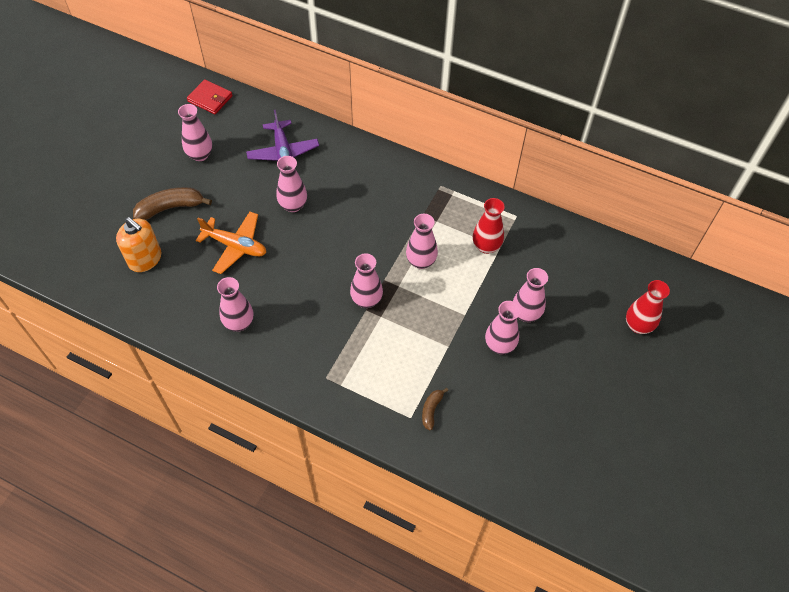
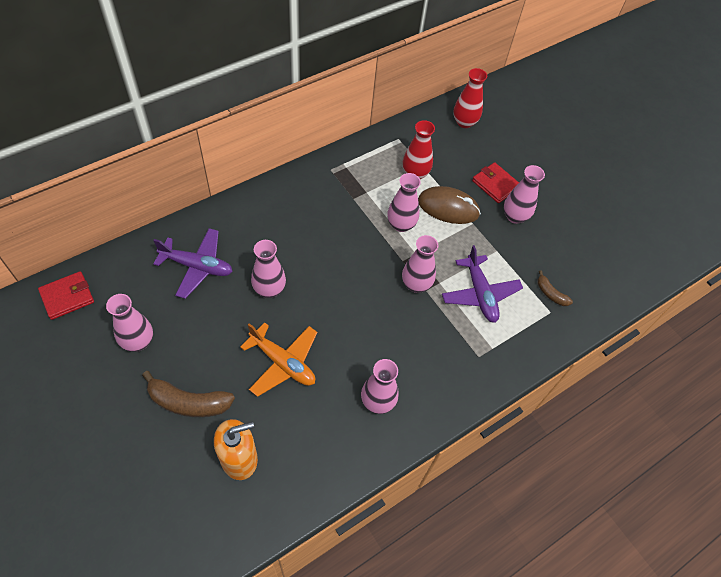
camera: 65 degrees left, 0 degrees up
(171, 208) = (188, 402): brown banana -> brown banana turned 90 degrees counterclockwise
(235, 246) = (283, 363): orange plane -> orange plane turned 75 degrees clockwise
(391, 352) = (480, 294): none -> purple plane
(467, 288) = (448, 207): none -> brown mouse
(526, 314) = (495, 184): pink vase -> red wallet
(638, 325) = (543, 126): red vase -> red vase (464, 122)

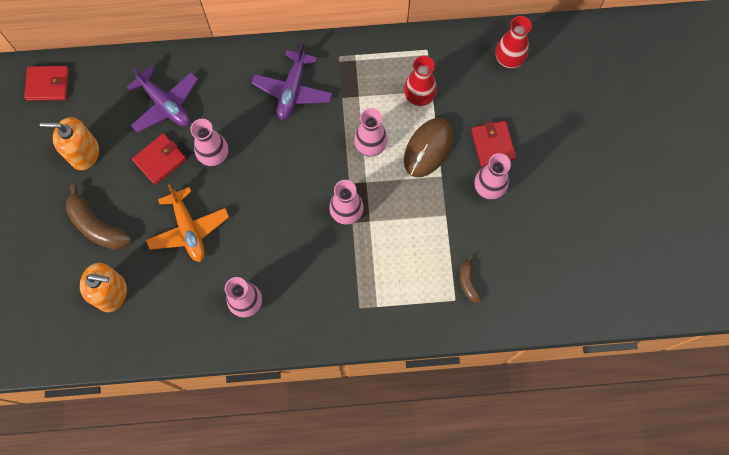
camera: 35 degrees right, 15 degrees up
(138, 341) = (84, 153): pink vase -> orange soap dispenser
(219, 315) = (160, 160): none -> red wallet
(448, 207) = (428, 148): brown mouse -> brown mouse turned 75 degrees clockwise
(480, 294) = (400, 250): purple plane -> purple plane (292, 90)

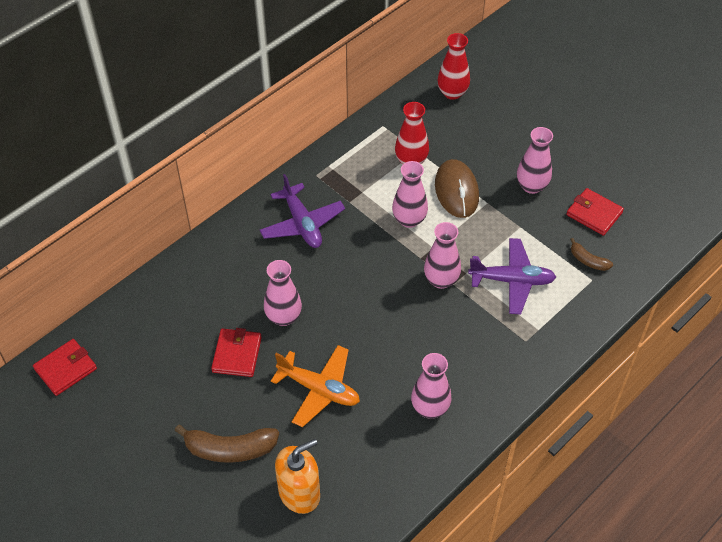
camera: 40 degrees left, 20 degrees down
(84, 153) = (157, 399): orange soap dispenser -> none
(165, 104) = (198, 309): purple plane -> purple plane (512, 281)
(493, 144) = (502, 155): red wallet -> red wallet (594, 214)

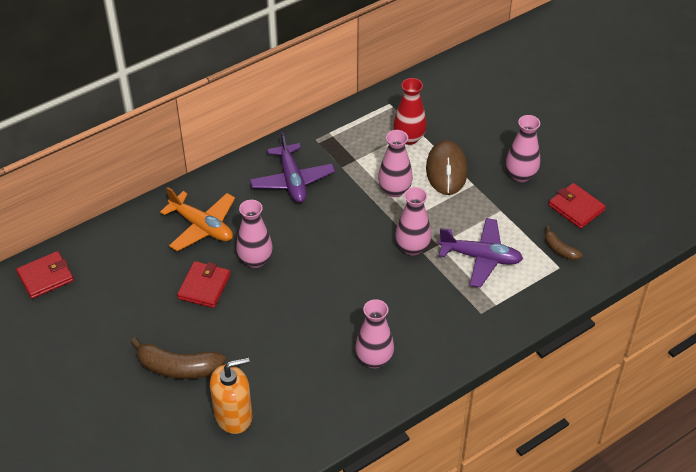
camera: 10 degrees right, 5 degrees down
(319, 389) = (273, 328): orange plane -> orange plane (202, 226)
(452, 93) = (464, 82): red vase -> none

